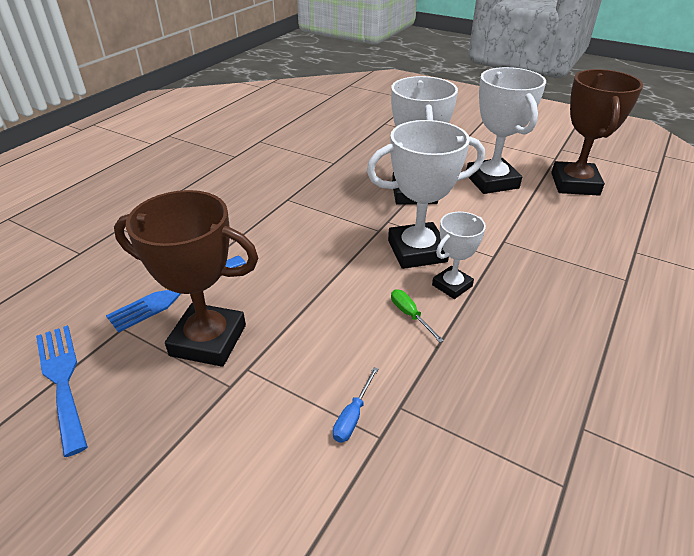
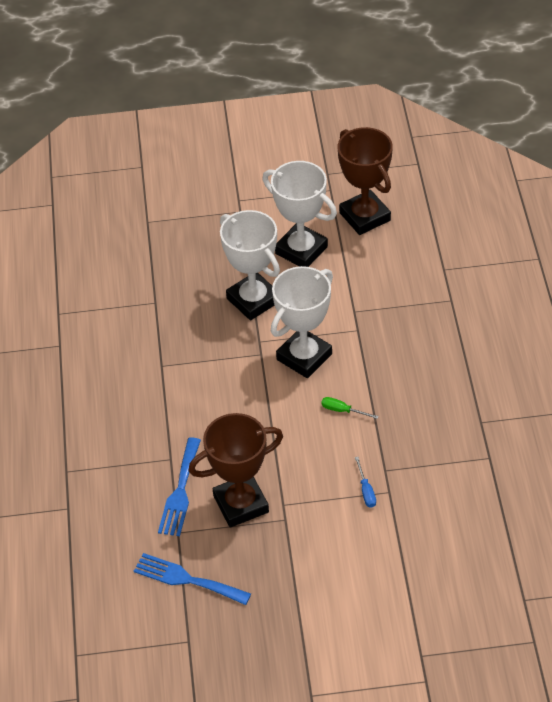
camera: 35 degrees left, 10 degrees up
(452, 285) = (350, 372): white trophy -> none

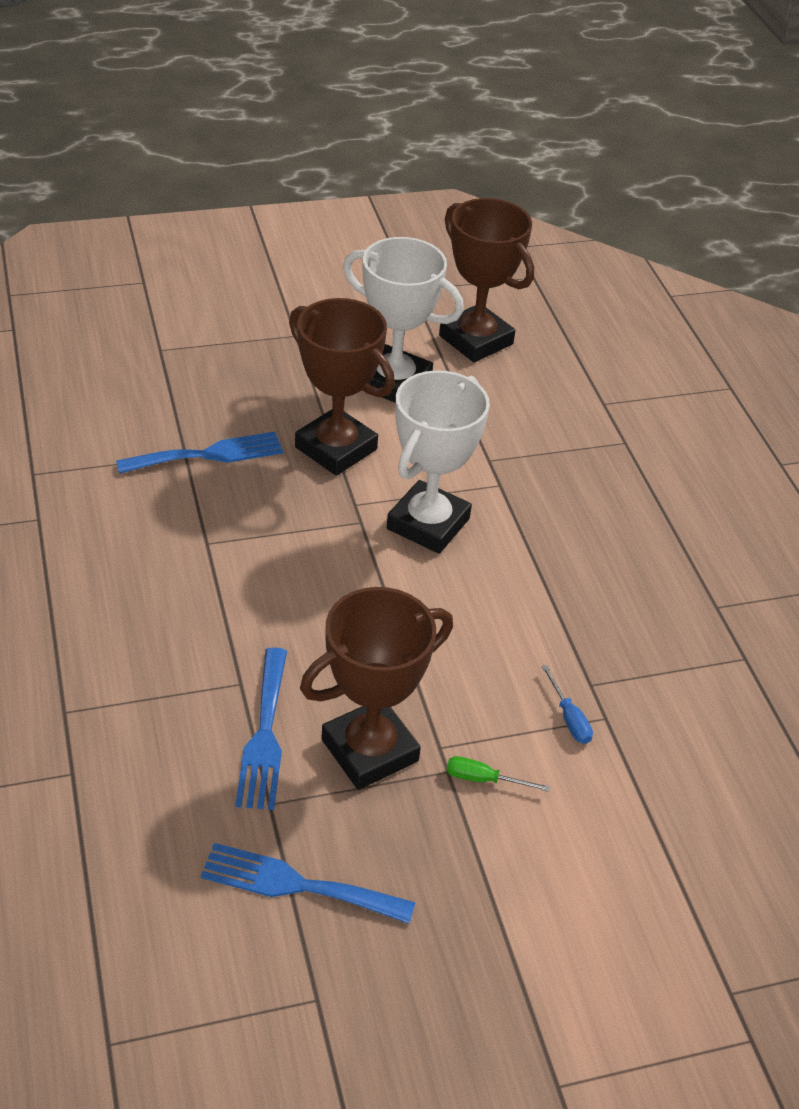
camera: 15 degrees left, 5 degrees down
(170, 303) = (208, 455): none -> blue fork
(253, 300) = (336, 448): white trophy -> brown trophy
(342, 410) = (503, 598): green screwdriver -> green screwdriver (483, 779)

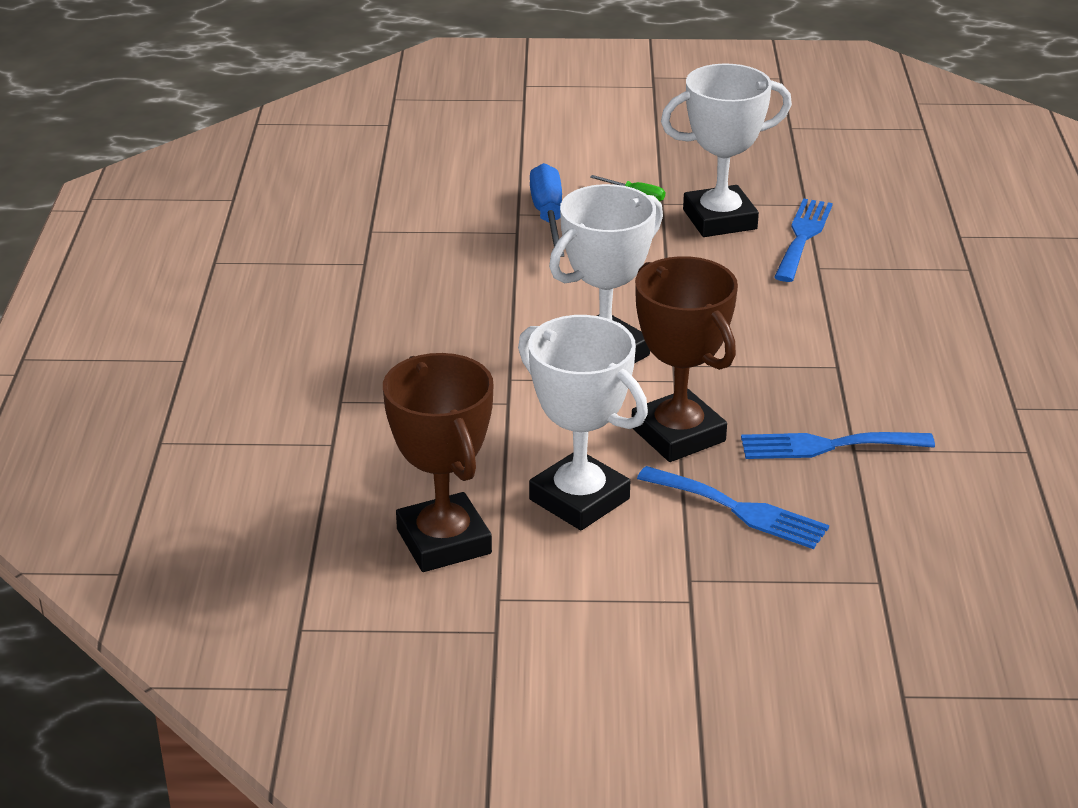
camera: 160 degrees left, 10 degrees down
(297, 885) = (793, 168): blue fork -> blue fork (739, 510)
(369, 750) = (719, 219): brown trophy -> white trophy
(569, 718) = (548, 216): blue screwdriver -> blue screwdriver, size x1.99

